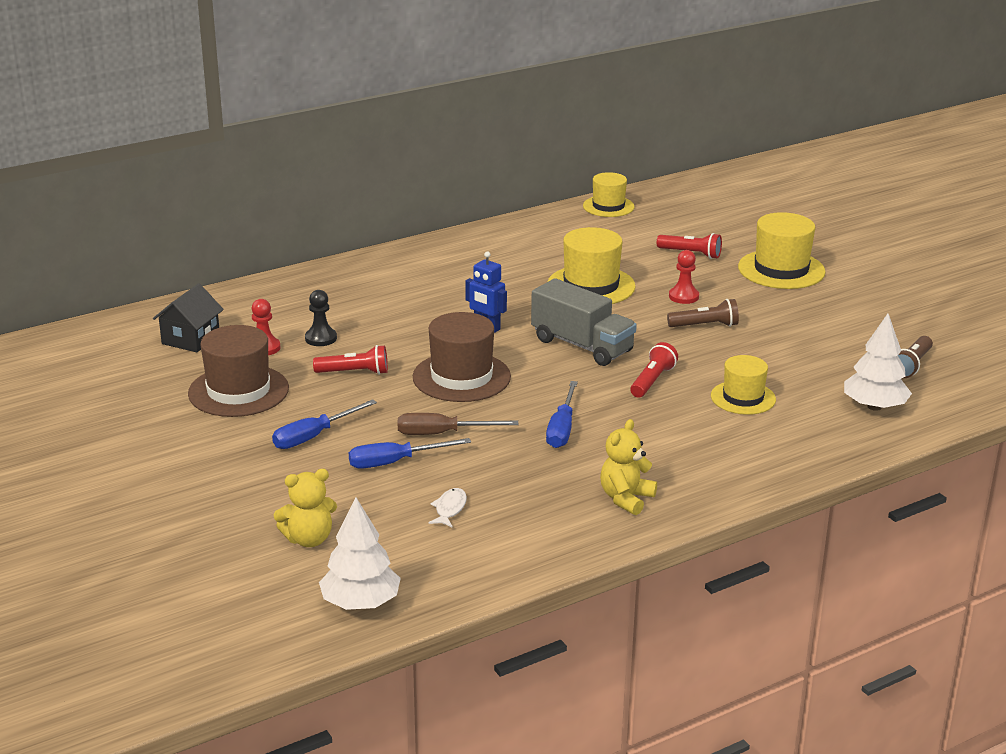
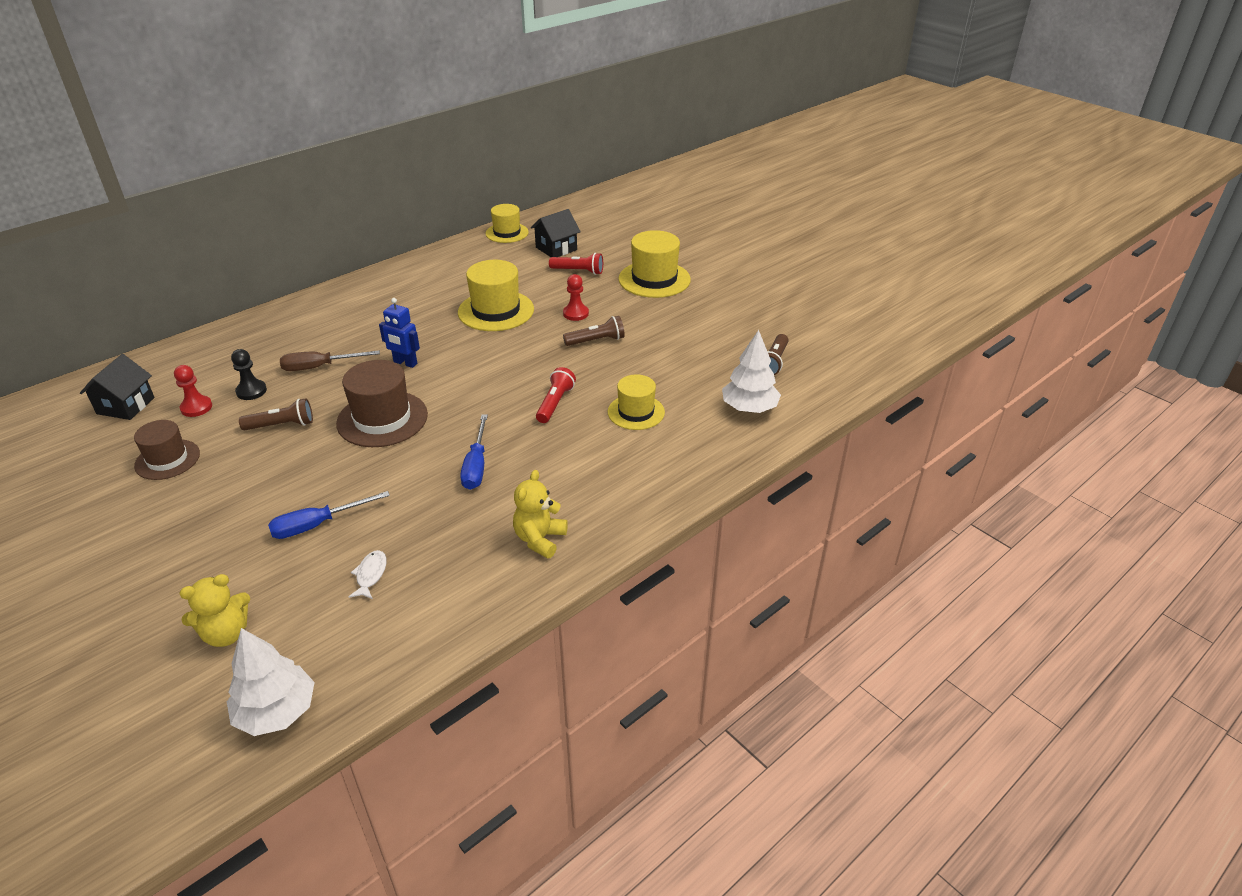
camera: 10 degrees left, 10 degrees up
(238, 391) = (167, 459): brown hat -> brown hat, size x0.65
(314, 436) = (238, 504): blue screwdriver -> none
(354, 372) = (282, 425): red flashlight -> brown flashlight
(442, 433) = (364, 485): brown screwdriver -> brown screwdriver (319, 367)
(582, 345) = (491, 373): grey truck -> none
(666, 228) = (556, 248): none -> black house

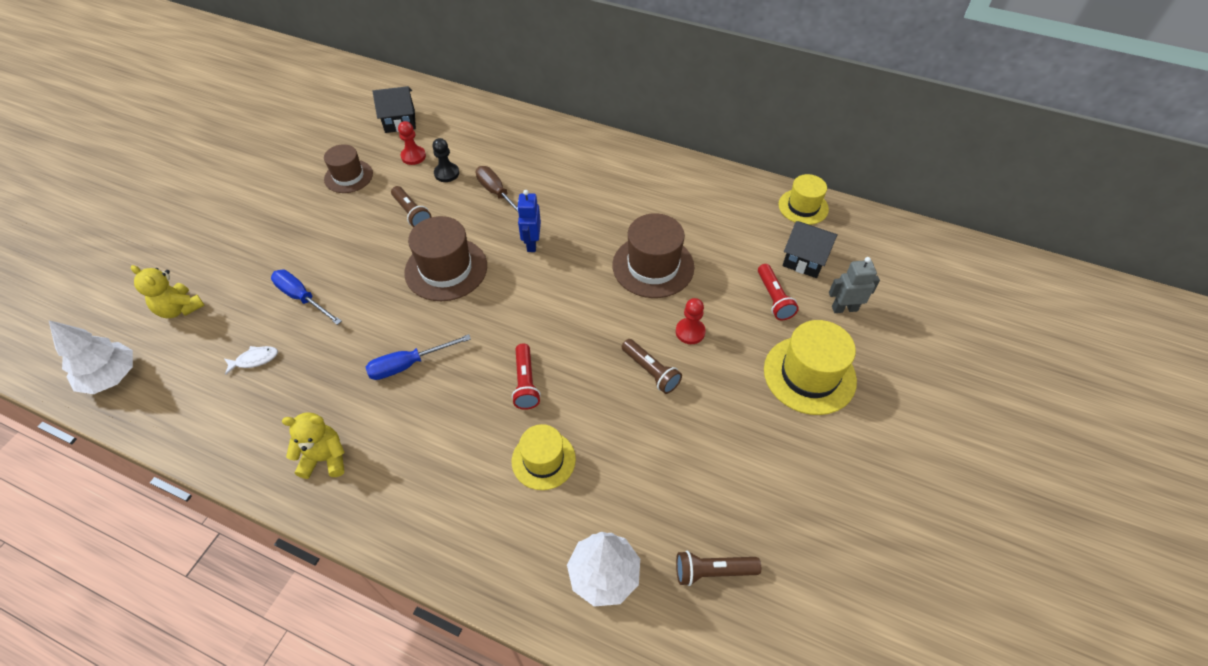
camera: 65 degrees right, 15 degrees up
(496, 311) = (653, 266): yellow hat -> brown hat
(555, 403) = (525, 383): red flashlight -> red flashlight turned 90 degrees clockwise
(612, 249) = (844, 308): none -> grey robot

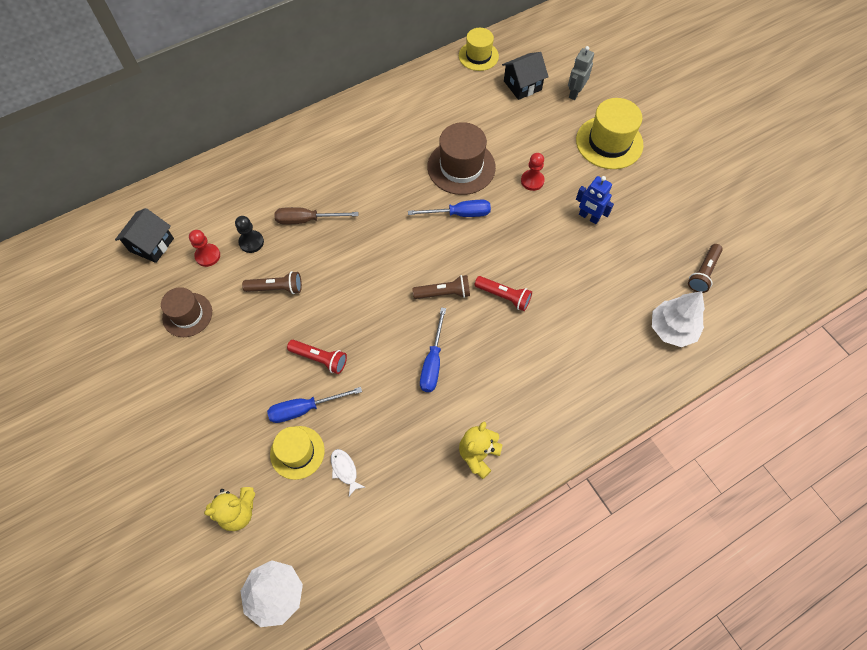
camera: 55 degrees left, 10 degrees up
(254, 359) = (345, 470): white fish -> white fish turned 45 degrees counterclockwise
(446, 269) = (358, 293): brown hat -> none
(531, 243) = (379, 225): blue robot -> blue robot (588, 217)
(543, 460) = (572, 318): yellow hat -> yellow hat (297, 452)
(595, 294) = (459, 214): none -> blue screwdriver
(651, 371) = (547, 221): brown flashlight -> brown flashlight (444, 293)
(774, 298) = (540, 121): red flashlight -> red flashlight (320, 359)

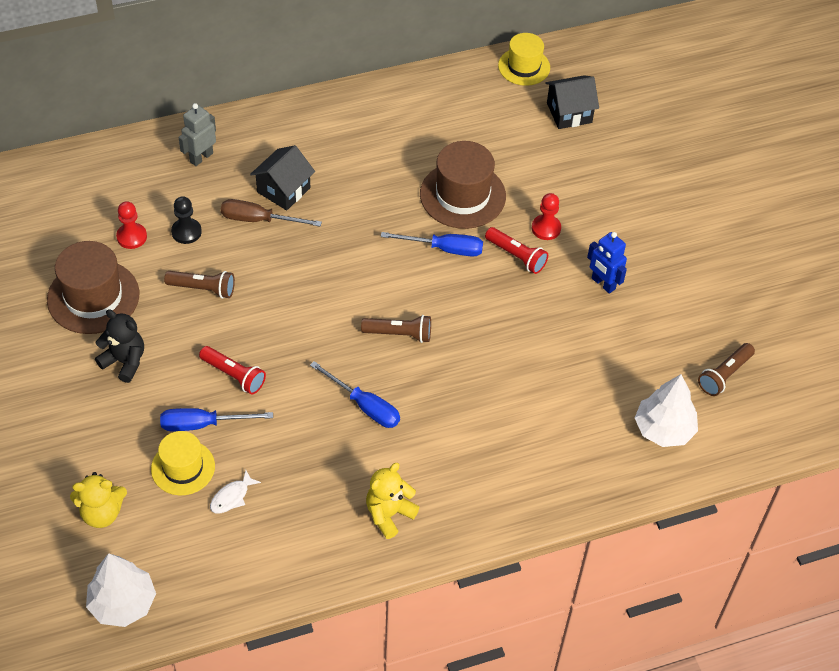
camera: 10 degrees right, 10 degrees down
(151, 245) = (69, 212): black house -> black house (283, 190)
(187, 315) = (93, 297): brown hat -> brown hat, size x1.55
(226, 367) = (124, 361): none -> black teddy bear
(345, 470) = (232, 497): white fish -> white fish turned 120 degrees counterclockwise
(433, 362) = (364, 406): blue screwdriver -> blue screwdriver turned 75 degrees counterclockwise
(504, 296) = (470, 352): red flashlight -> red flashlight (516, 256)
(575, 93) = (633, 134): grey robot -> grey robot (201, 157)
(609, 142) = (657, 202): yellow hat -> none

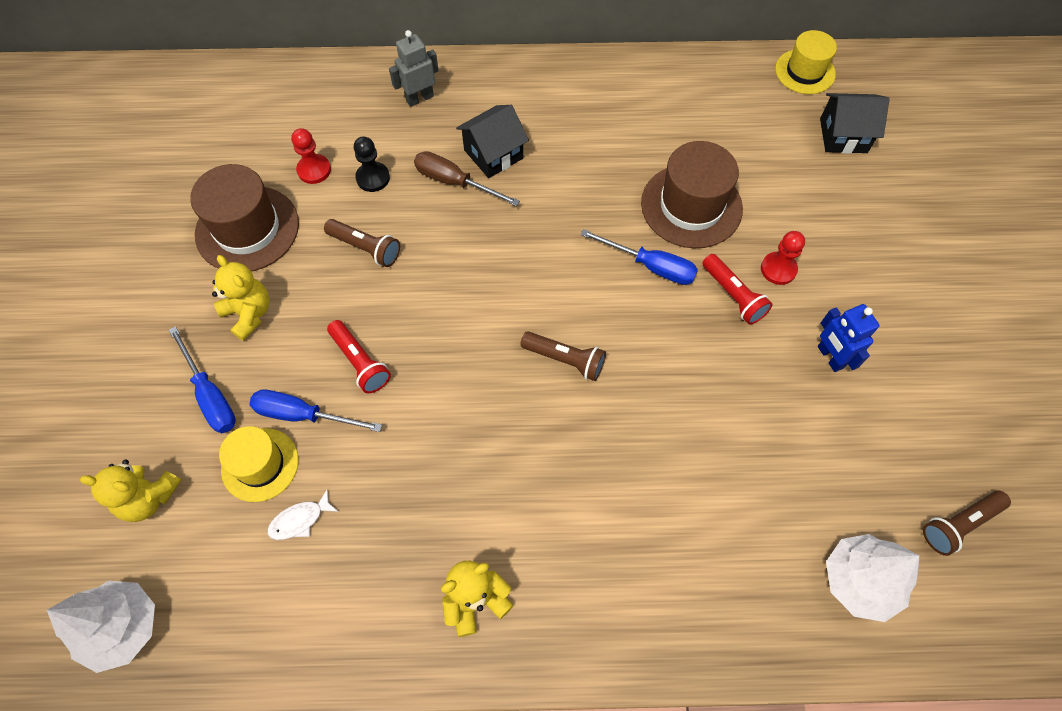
camera: 20 degrees right, 10 degrees up
(124, 361) = (249, 313): black teddy bear -> yellow teddy bear
(364, 406) = (494, 442): blue screwdriver -> blue screwdriver (210, 395)

